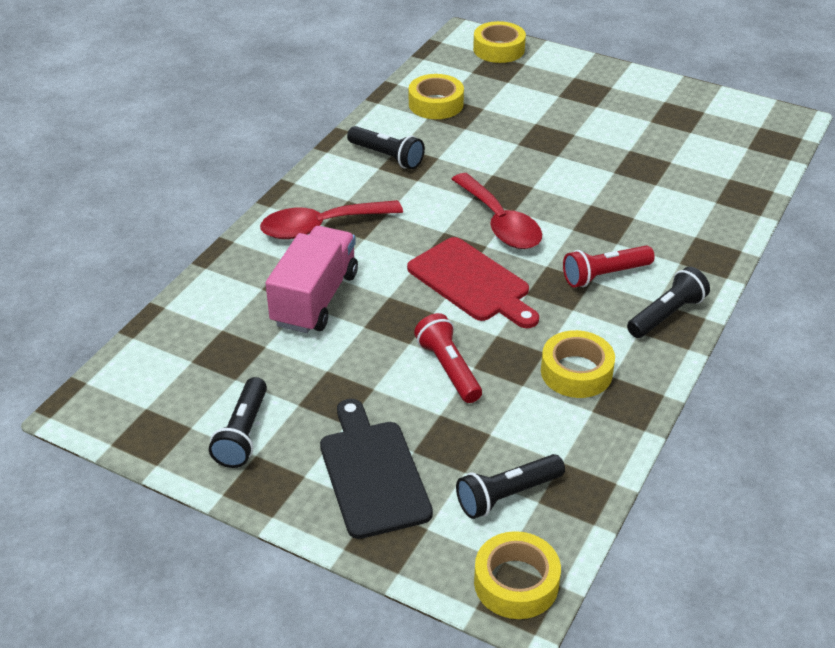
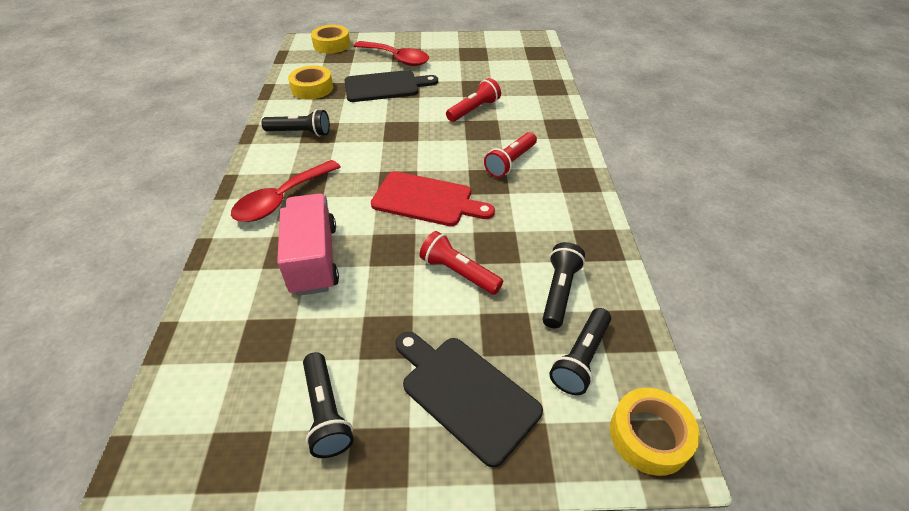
camera: 30 degrees left, 5 degrees up
(500, 223) = (415, 151): red spoon -> red spoon (397, 59)
(525, 128) = (385, 86): none -> black cutting board
(576, 372) = (548, 236): yellow tape -> none
(613, 195) = (474, 110): none -> red flashlight
(667, 315) = (570, 174): black flashlight -> black flashlight (559, 291)

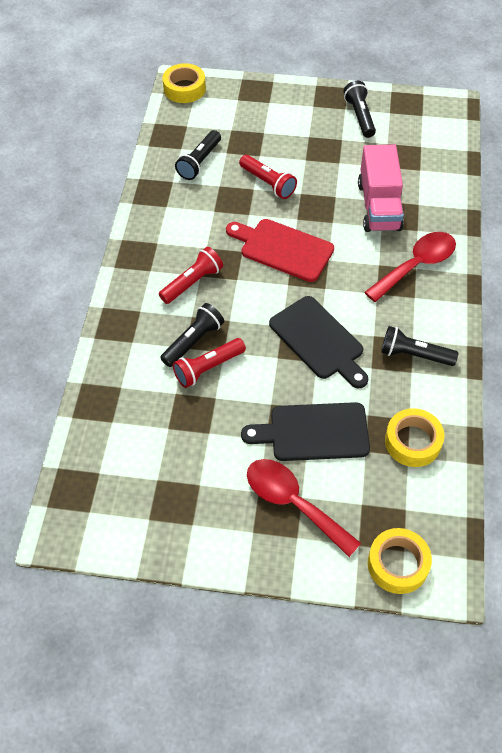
camera: 170 degrees left, 10 degrees up
(465, 393) = (279, 116): black cutting board -> black cutting board (319, 340)
(580, 358) = (204, 124): black flashlight -> black flashlight (193, 341)

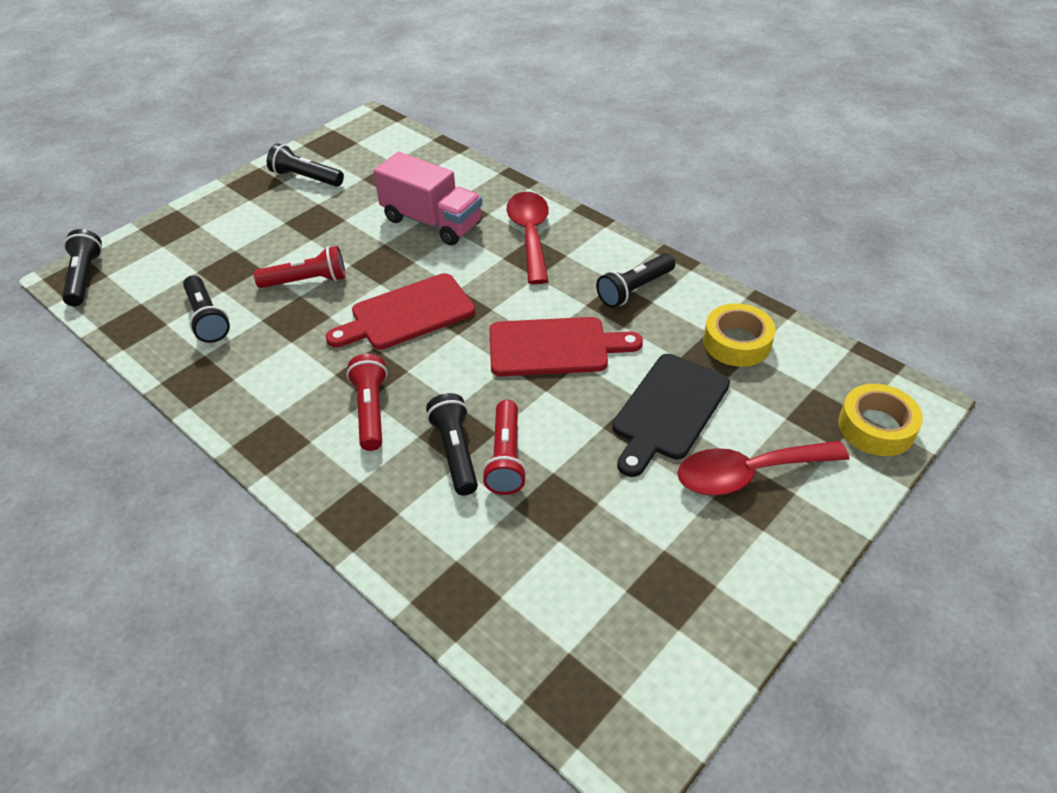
camera: 55 degrees left, 10 degrees down
(184, 89) = (85, 277): yellow tape -> black flashlight
(319, 340) = (554, 347): black cutting board -> red cutting board

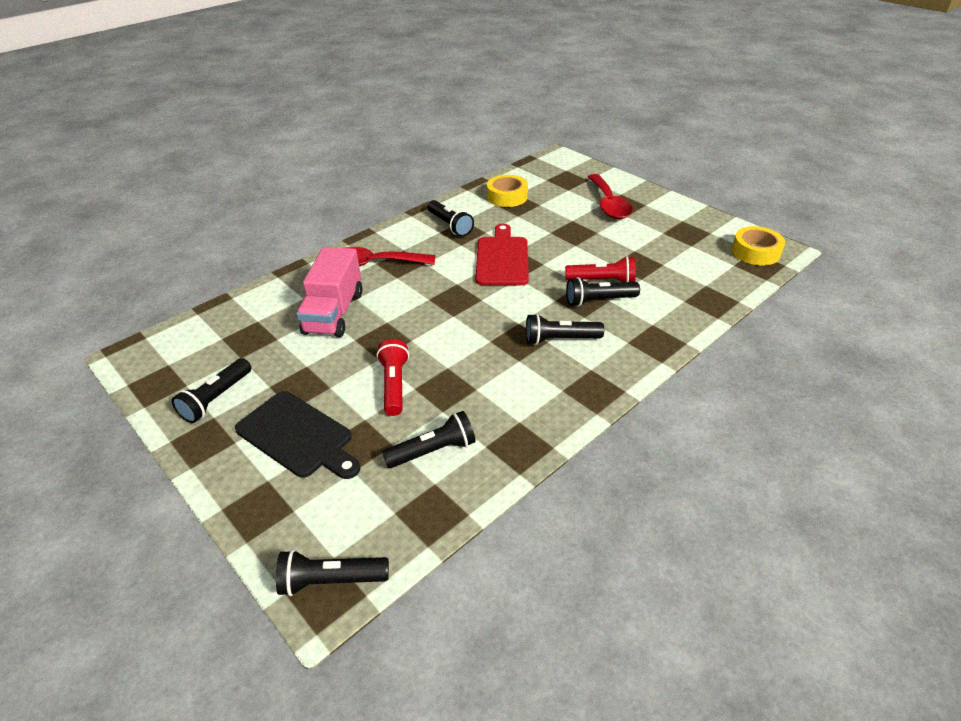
camera: 85 degrees left, 5 degrees down
(371, 410) = (560, 339): red flashlight -> black flashlight
(407, 314) = (454, 324): red cutting board -> none
(432, 222) = (334, 313): pink truck -> pink truck turned 150 degrees clockwise
(668, 410) = (562, 223): black cutting board -> black cutting board (298, 436)
(876, 427) = (575, 168): yellow tape -> yellow tape (755, 252)

